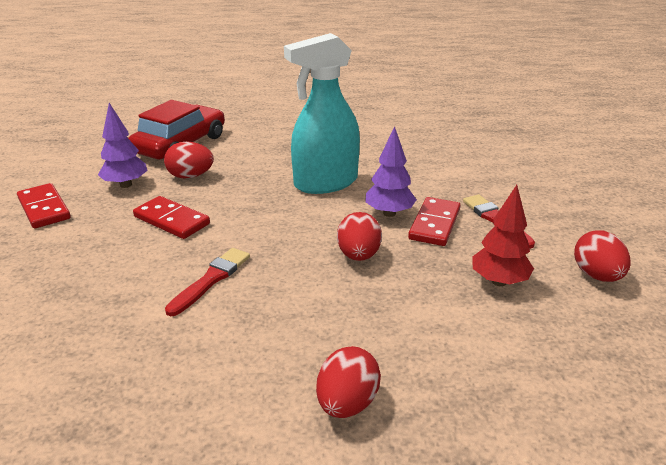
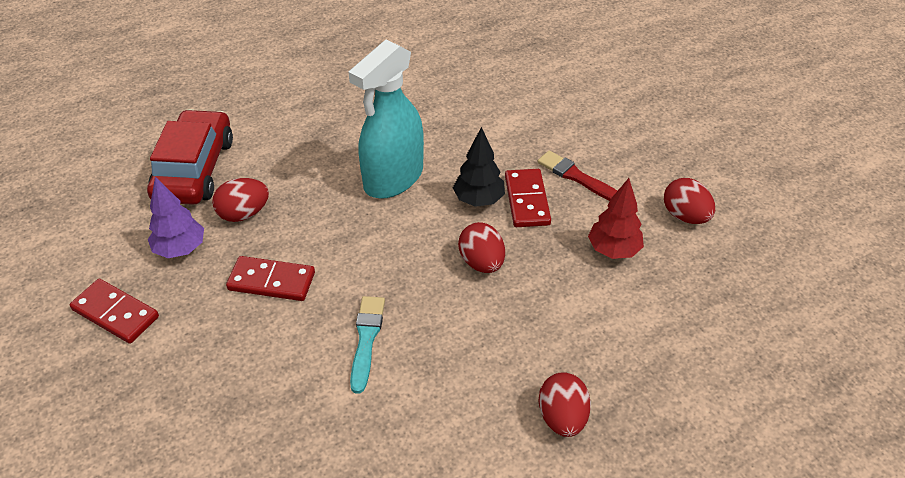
camera: 25 degrees left, 15 degrees up
(211, 279) = (366, 339): red brush -> turquoise brush
(389, 213) = (479, 200): purple tree -> black tree

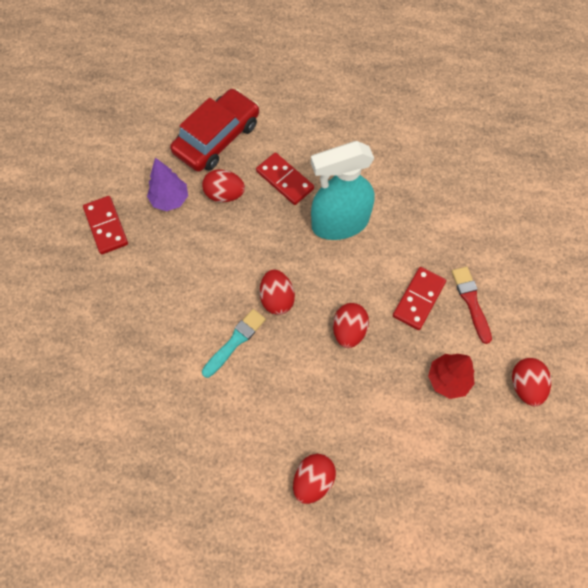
camera: 35 degrees right, 20 degrees up
(271, 281) = (207, 260): red domino -> red domino (284, 180)
(381, 275) = (277, 299): none -> red egg
(479, 200) = (385, 278): black tree -> none

